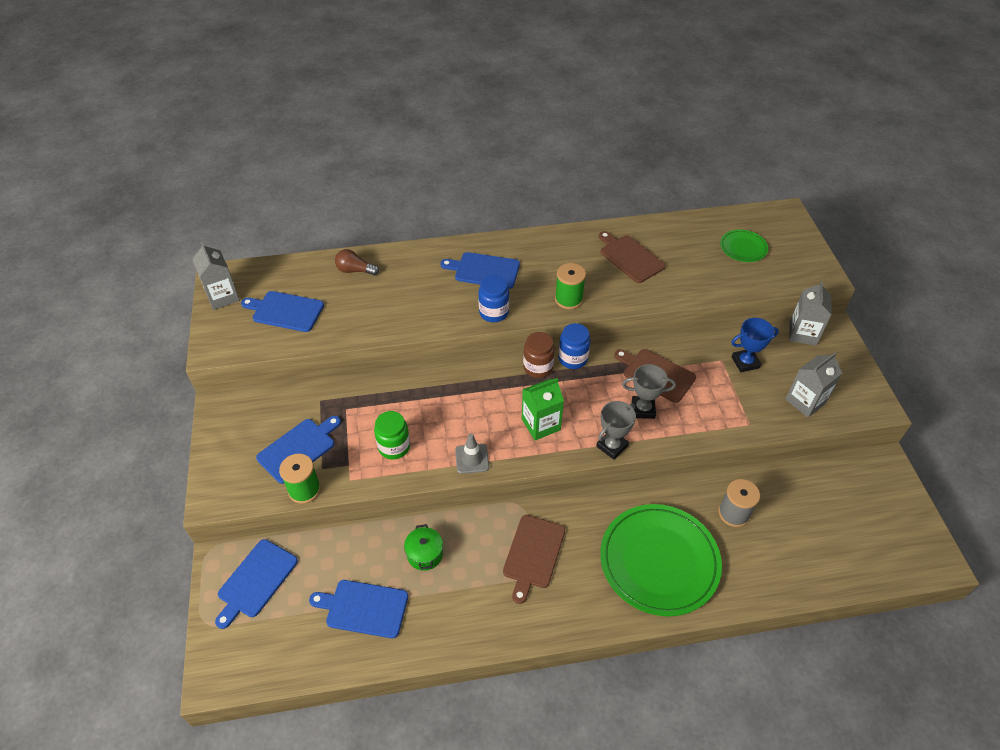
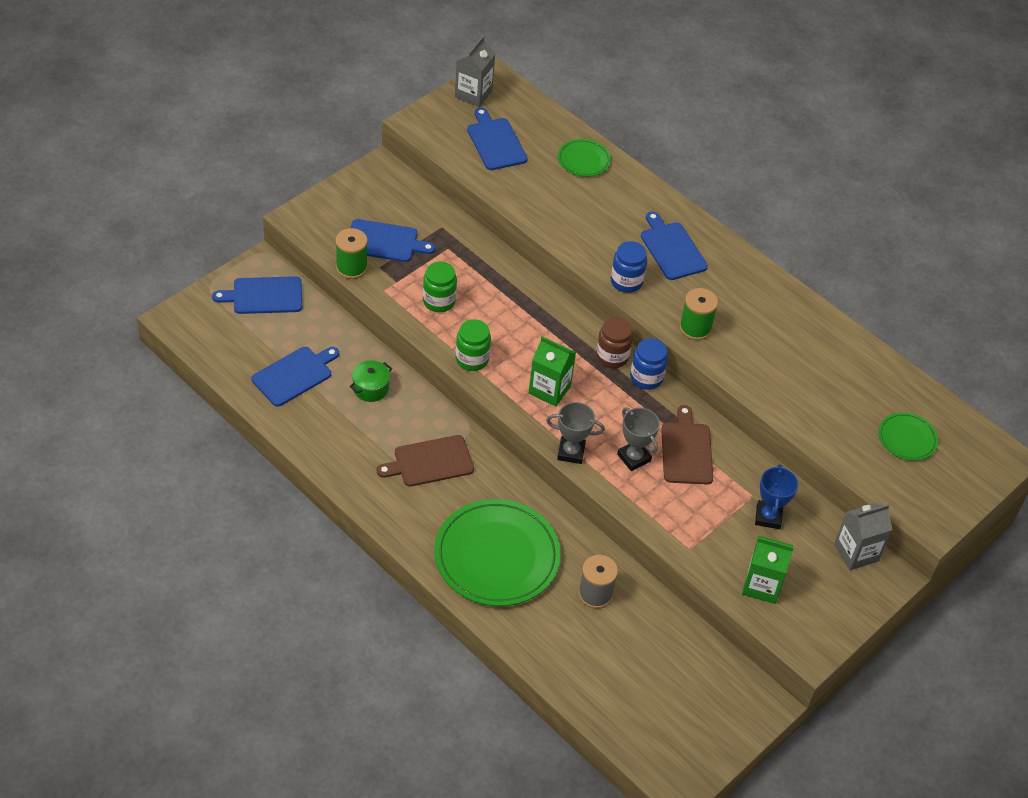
camera: 50 degrees right, 0 degrees up
(355, 270) = (583, 160): brown light bulb -> green plate
(364, 608) = (294, 375): blue cutting board -> blue cutting board turned 75 degrees clockwise
(472, 459) = (472, 359): grey traffic cone -> green jar
(630, 257) = (798, 351): brown cutting board -> none
(745, 362) = (768, 517): blue trophy -> blue trophy turned 60 degrees clockwise
(805, 401) = (761, 585): grey carton -> green carton

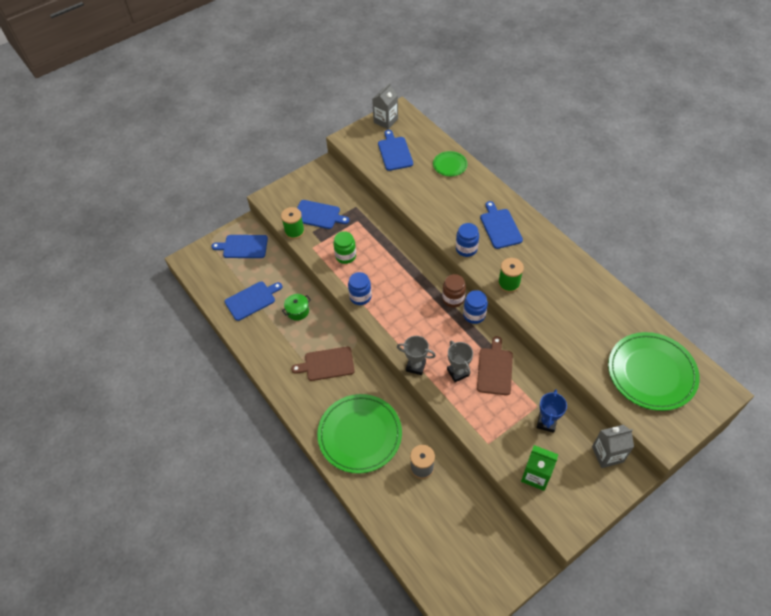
camera: 15 degrees right, 5 degrees up
(472, 359) = (360, 297): green jar -> blue jar
(549, 389) = (408, 320): green carton -> none
(907, 438) = (651, 373): green plate -> green plate, size x2.07

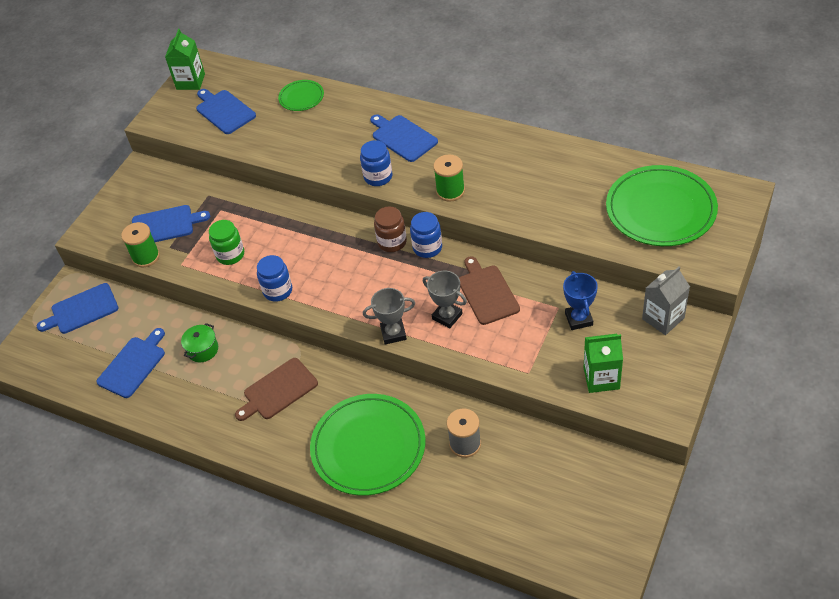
camera: 25 degrees left, 5 degrees down
(385, 121) = (190, 81): grey carton -> green carton

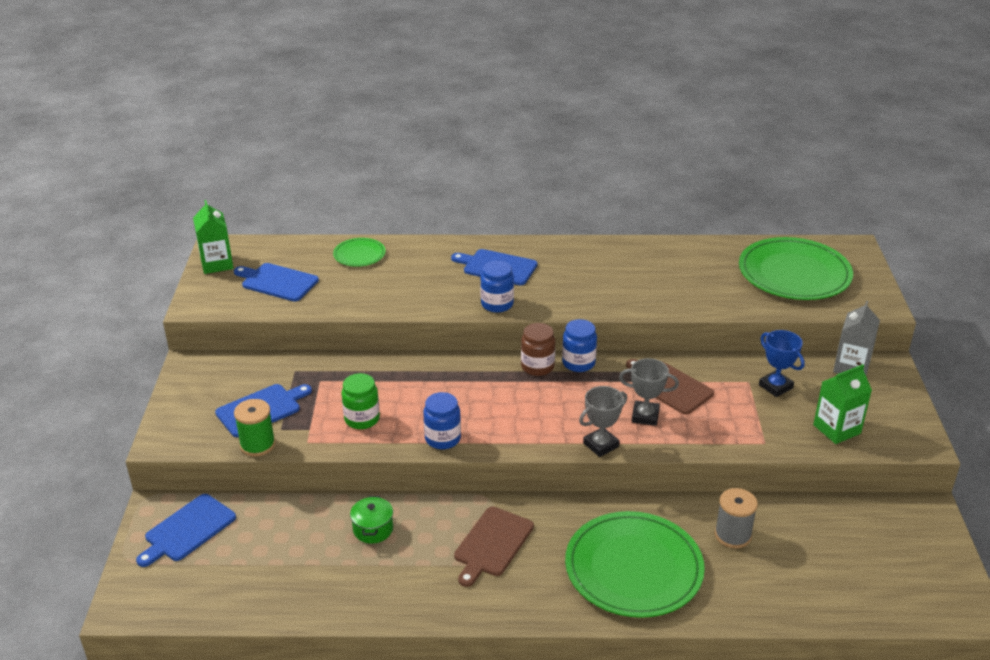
camera: 30 degrees left, 15 degrees down
(133, 365) = (294, 568): blue cutting board -> none
(450, 191) = (582, 300): green spool -> none

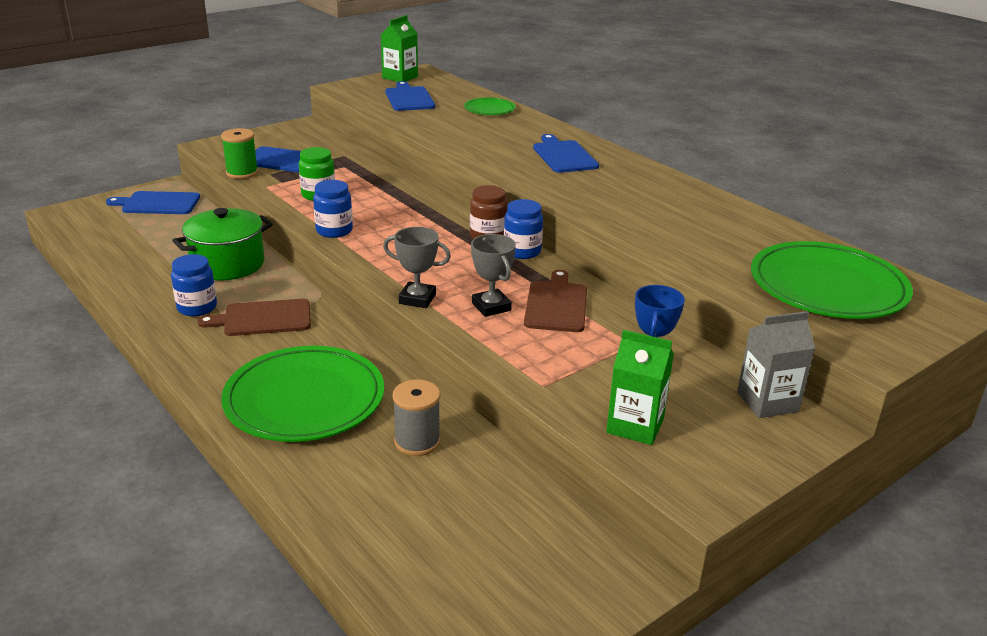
camera: 50 degrees right, 5 degrees down
(373, 529) = (228, 264): green pot -> green pot, size x1.87
(497, 304) = (510, 171): blue jar -> blue jar (197, 307)

